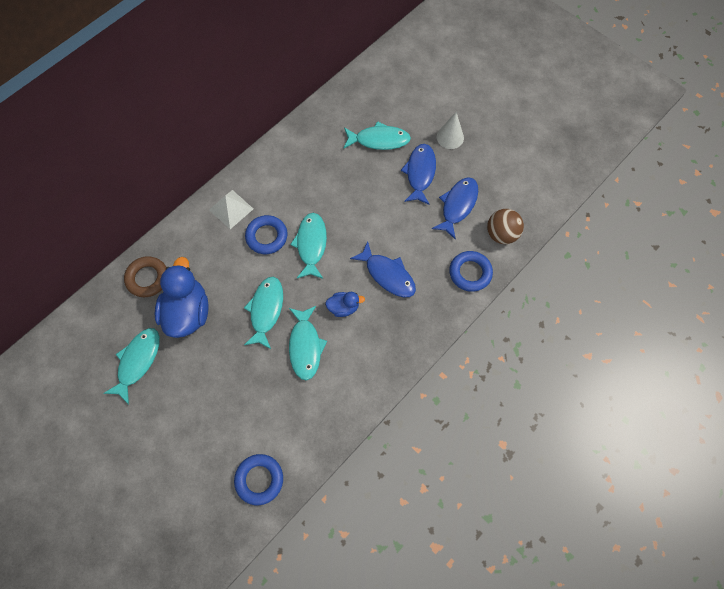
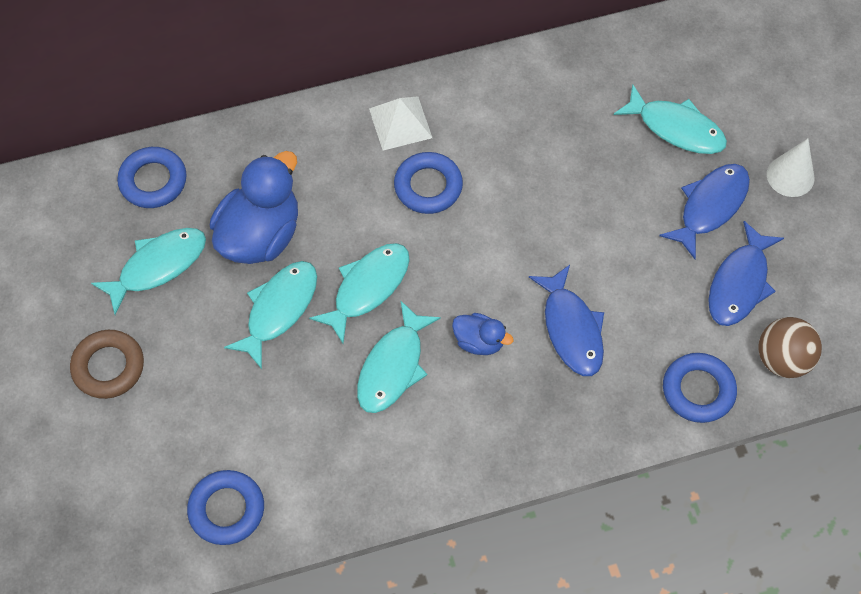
camera: 30 degrees right, 5 degrees down
(106, 313) = (153, 181): none -> blue ring
(147, 278) = (233, 162): brown ring -> brown ring (108, 367)
(311, 245) = (485, 230): turquoise fish -> turquoise fish (279, 309)
(457, 206) = (739, 283): blue fish -> blue fish turned 150 degrees clockwise

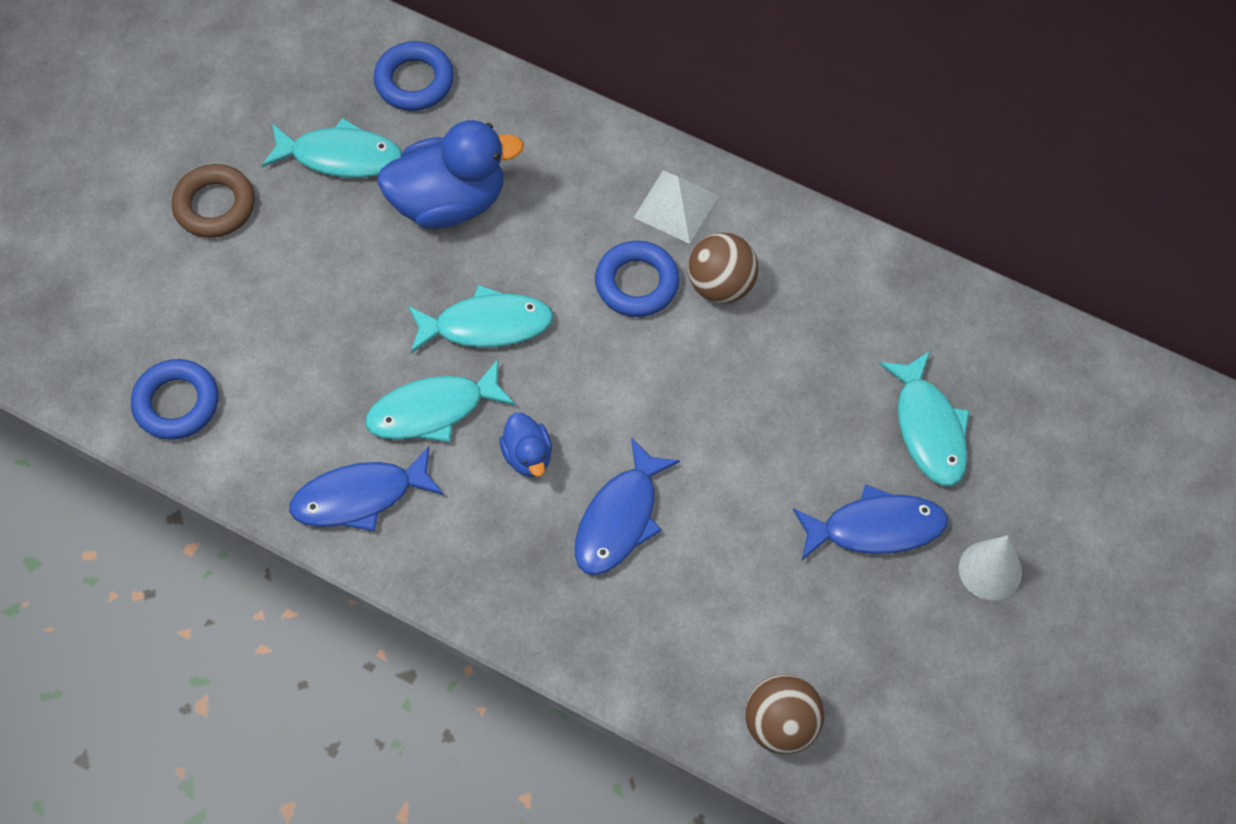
camera: 45 degrees right, 0 degrees up
(279, 309) = (395, 278): turquoise fish -> none
(477, 146) = (721, 285): none -> brown ball
(698, 390) = (670, 677): blue ring -> none
(739, 283) = (821, 621): blue fish -> blue fish (360, 497)

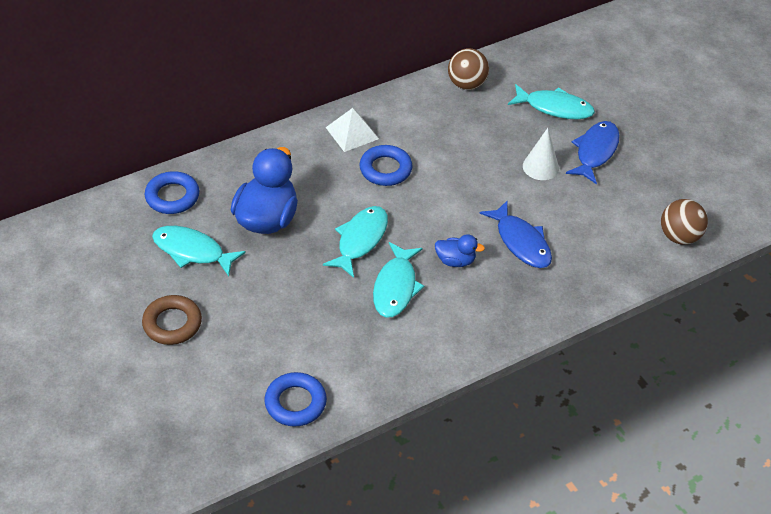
camera: 60 degrees left, 15 degrees down
(340, 156) = (192, 251): turquoise fish -> turquoise fish turned 105 degrees counterclockwise
(360, 497) = (426, 344): blue fish -> none
(721, 285) = (414, 139): brown ball -> brown ball (466, 84)
(990, 570) = (645, 125): white cone -> white cone (540, 167)

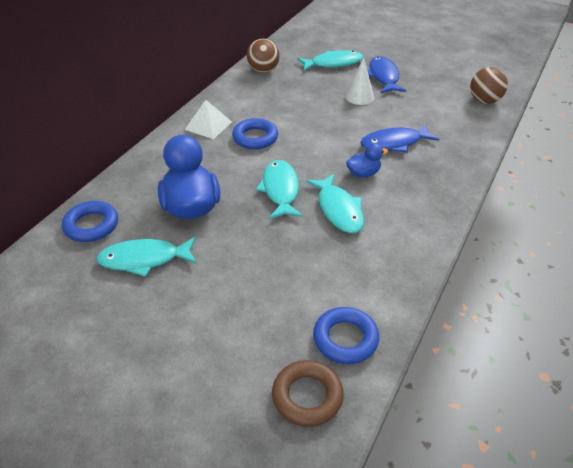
camera: 30 degrees left, 5 degrees down
(172, 323) = (173, 329): brown ring -> brown ring (307, 396)
(521, 242) = (394, 143): blue fish -> blue fish turned 135 degrees clockwise

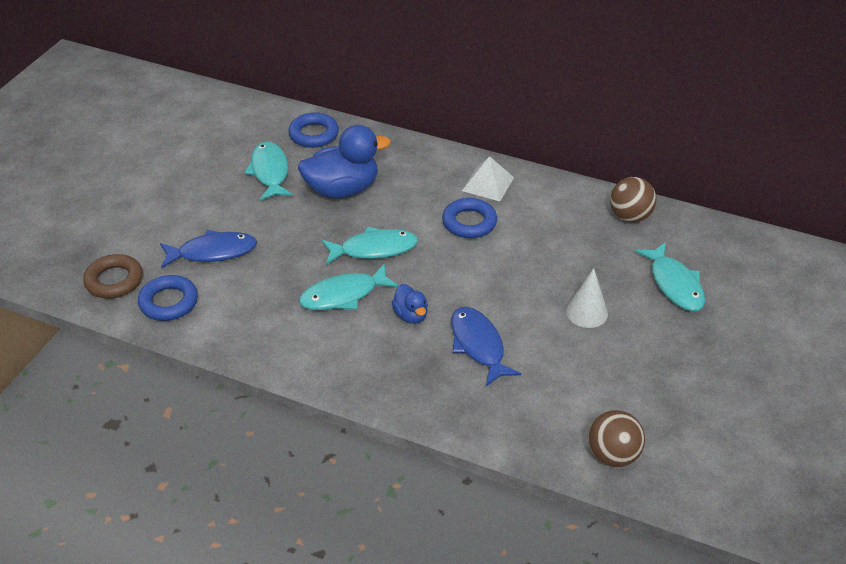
camera: 85 degrees right, 0 degrees up
(383, 76) = (652, 339): blue fish -> blue fish (212, 252)

